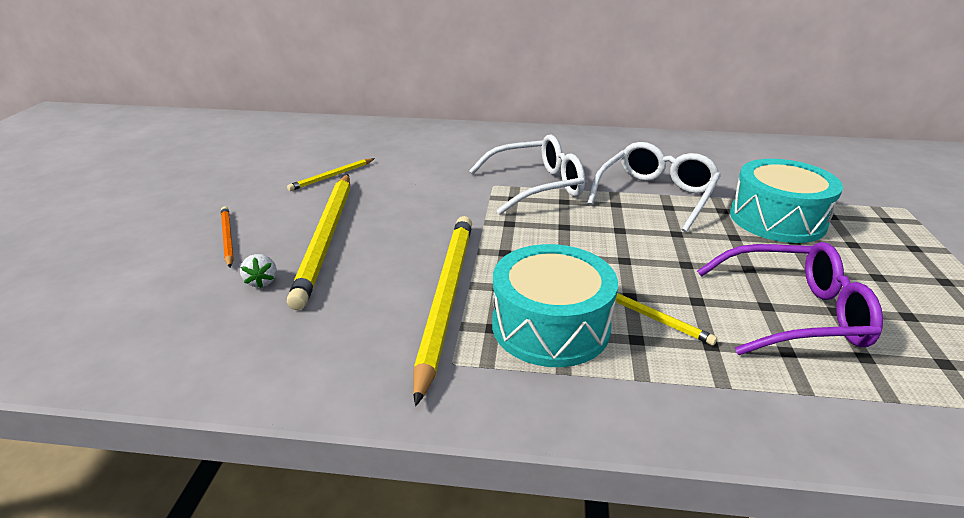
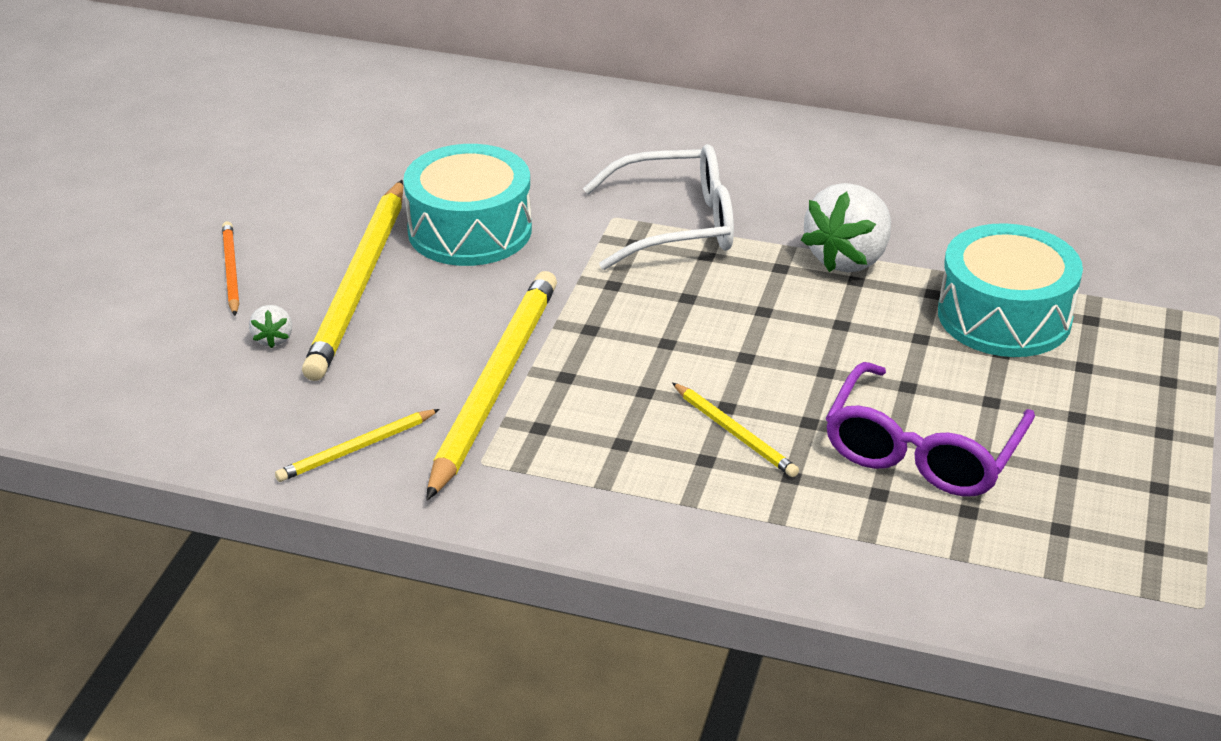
camera: 10 degrees right, 5 degrees up
(332, 176) = (379, 179): yellow pencil -> yellow pencil (356, 449)
(550, 326) = (609, 433): turquoise drum -> turquoise drum (470, 230)
(655, 195) = (848, 258): white glasses -> white strawberry
(794, 313) = (922, 451): purple glasses -> purple glasses turned 105 degrees clockwise

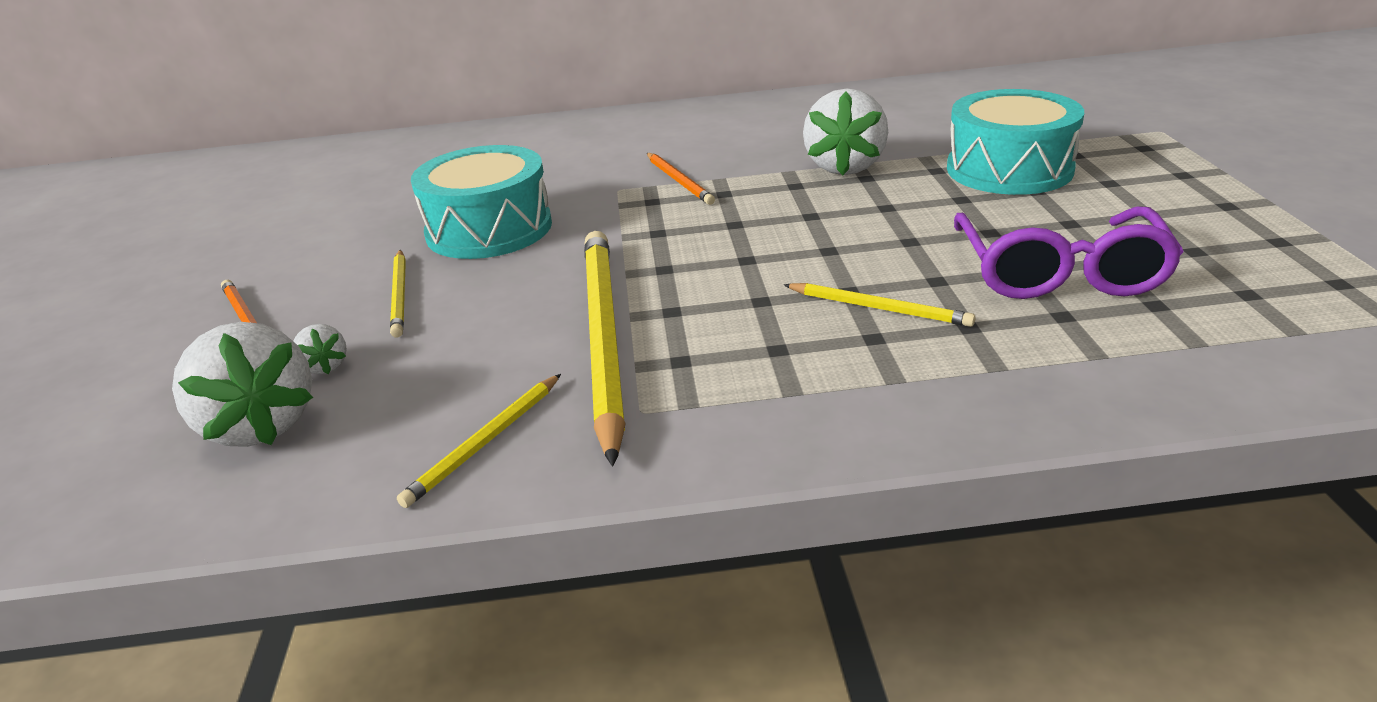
camera: 20 degrees left, 5 degrees down
(208, 378) = (260, 425): none -> white strawberry
(359, 284) = (400, 295): yellow pencil -> yellow pencil, size x0.48
(676, 225) = (679, 181): white glasses -> orange pencil

